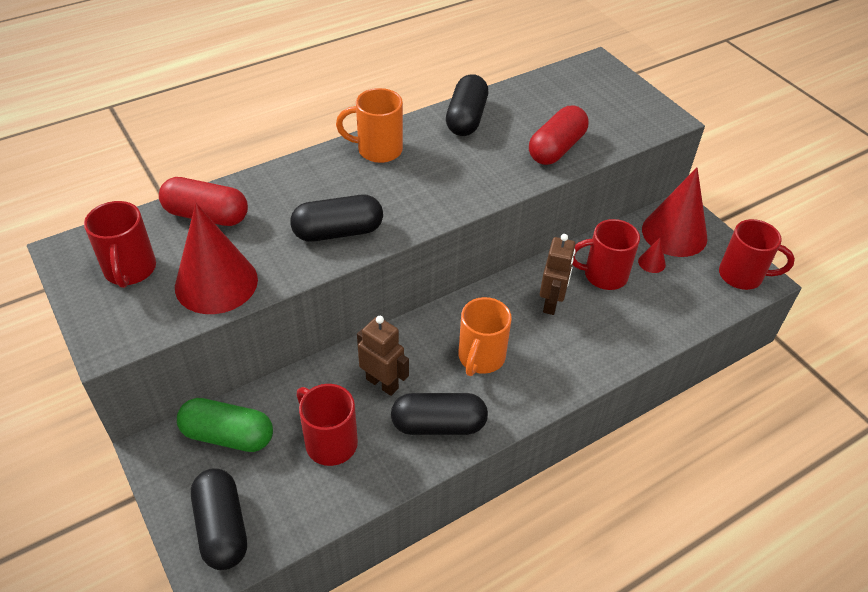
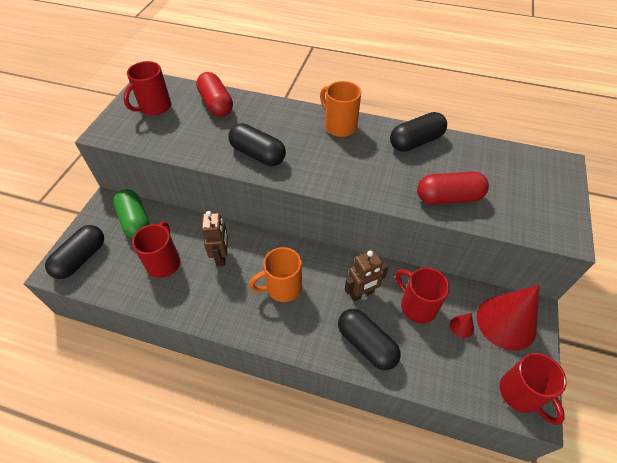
camera: 50 degrees right, 5 degrees up
(216, 283) = (175, 138): red cone -> none
(438, 425) = (216, 301): black capsule -> black capsule (366, 344)

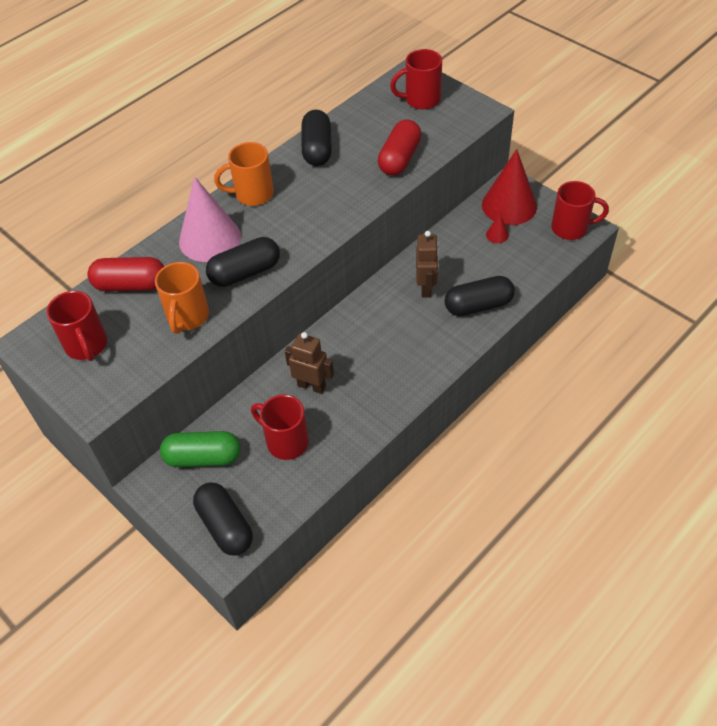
camera: 60 degrees left, 0 degrees up
(280, 123) = (210, 238): none -> pink cone
(282, 288) = (383, 346): orange mug -> orange mug (187, 317)
(417, 306) = (461, 255): red mug -> red mug (421, 100)

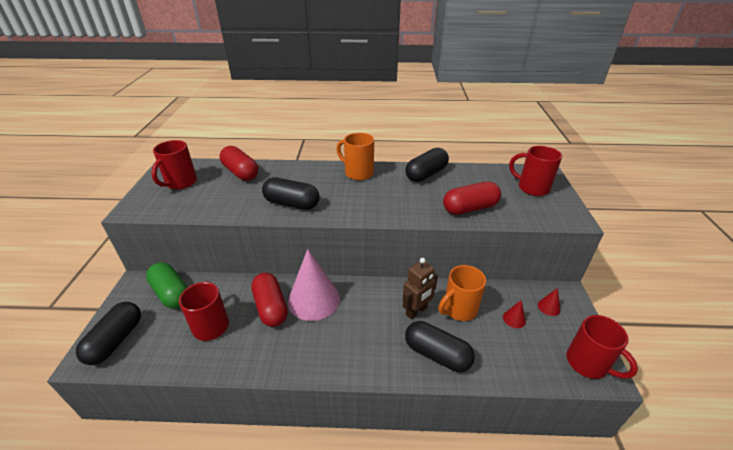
camera: 45 degrees right, 15 degrees down
(187, 317) = (233, 203): orange mug -> orange mug (459, 309)
(210, 238) = (305, 178): pink cone -> pink cone (314, 299)
(311, 386) = (271, 307): brown robot -> red capsule
(509, 205) = (548, 307): red cone -> red cone, size x0.41

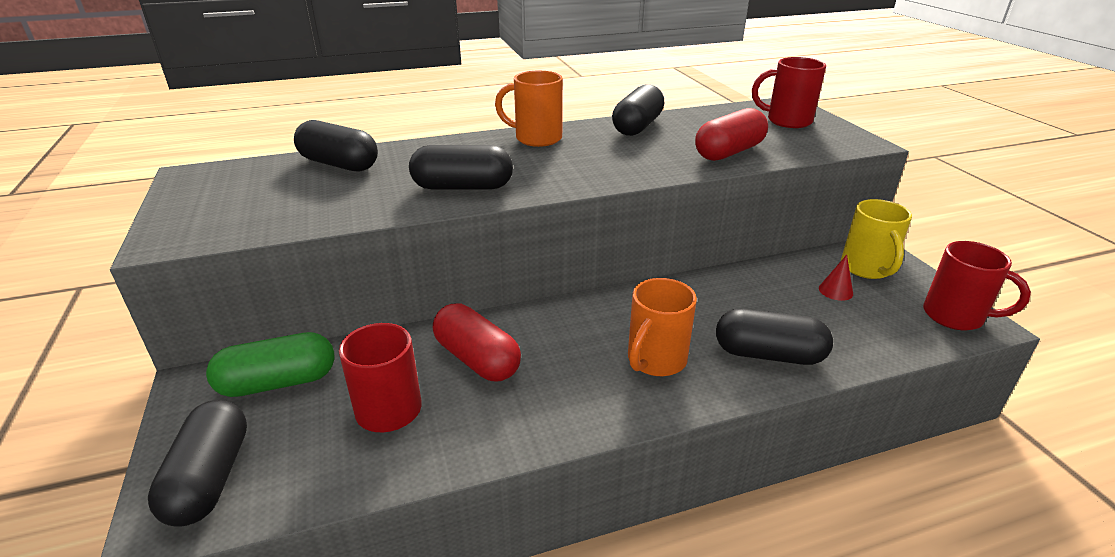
camera: 20 degrees left, 5 degrees down
(171, 293) = (278, 382): green capsule -> green capsule turned 45 degrees counterclockwise
(180, 183) = (235, 192): red mug -> none
(240, 172) = (339, 164): red capsule -> black capsule
(314, 299) = (541, 333): pink cone -> none
(416, 311) = (704, 312): brown robot -> none
(459, 309) = (759, 296): orange mug -> orange mug (655, 360)
(548, 307) = (867, 268): red cone -> yellow mug

